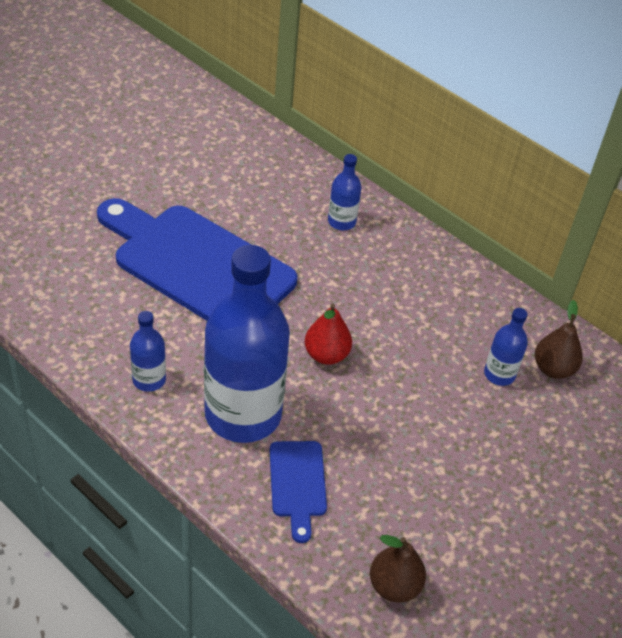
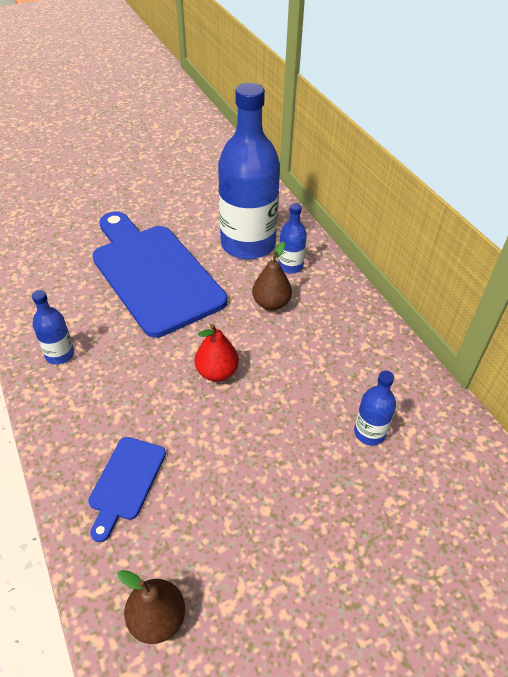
camera: 25 degrees right, 0 degrees up
(243, 414) = (116, 404): blue bottle -> blue bottle (248, 244)
(553, 369) = (427, 442): brown pear -> brown pear (271, 303)

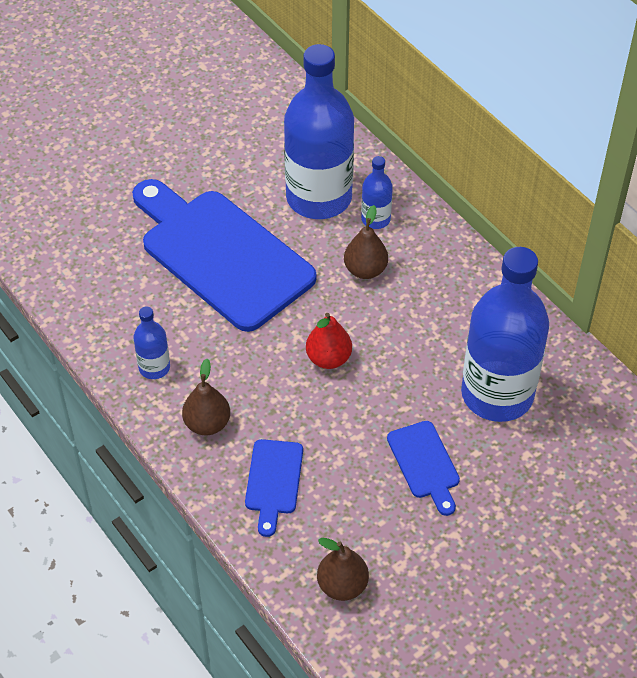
camera: 10 degrees left, 5 degrees up
(85, 413) = (207, 424): none -> brown pear
(282, 492) = (425, 464): none -> blue cutting board
(369, 433) = (497, 394): blue bottle -> blue bottle, size x2.27

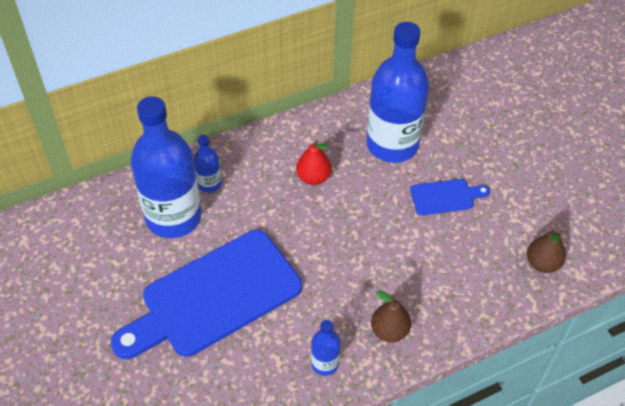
camera: 80 degrees left, 0 degrees up
(273, 481) = (450, 292): blue cutting board -> none
(328, 358) = (340, 238): red pear -> red pear (313, 177)
(365, 270) = (259, 200): brown pear -> none

